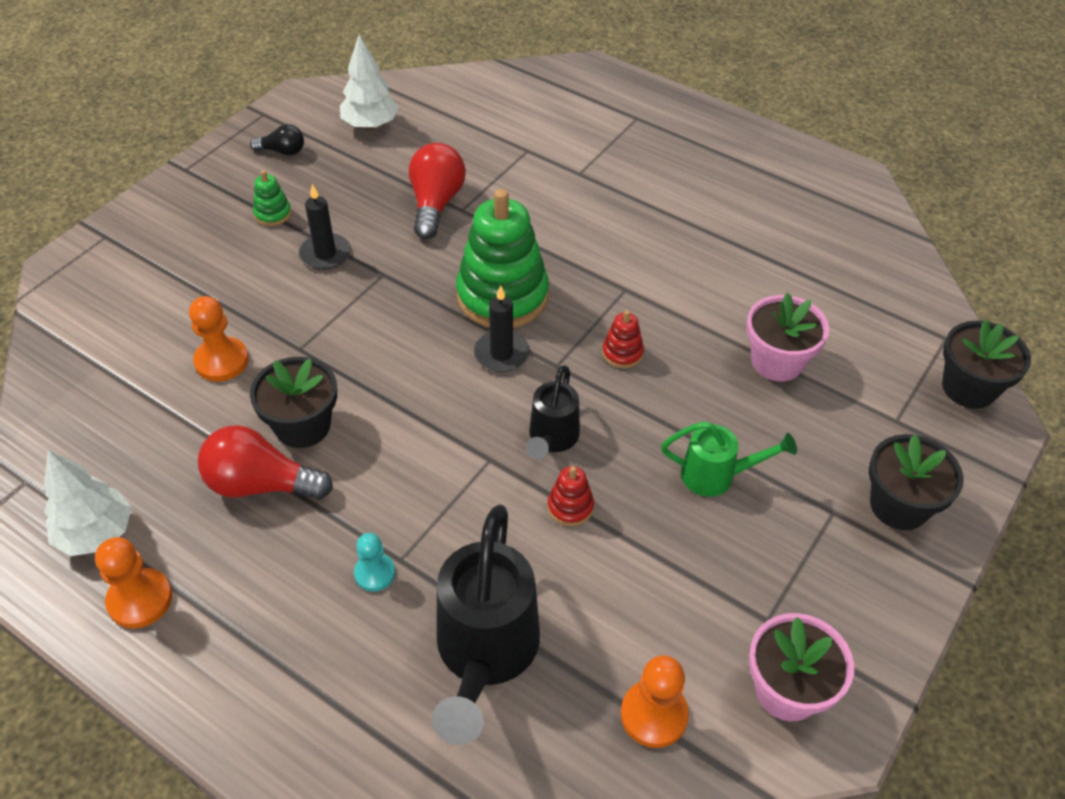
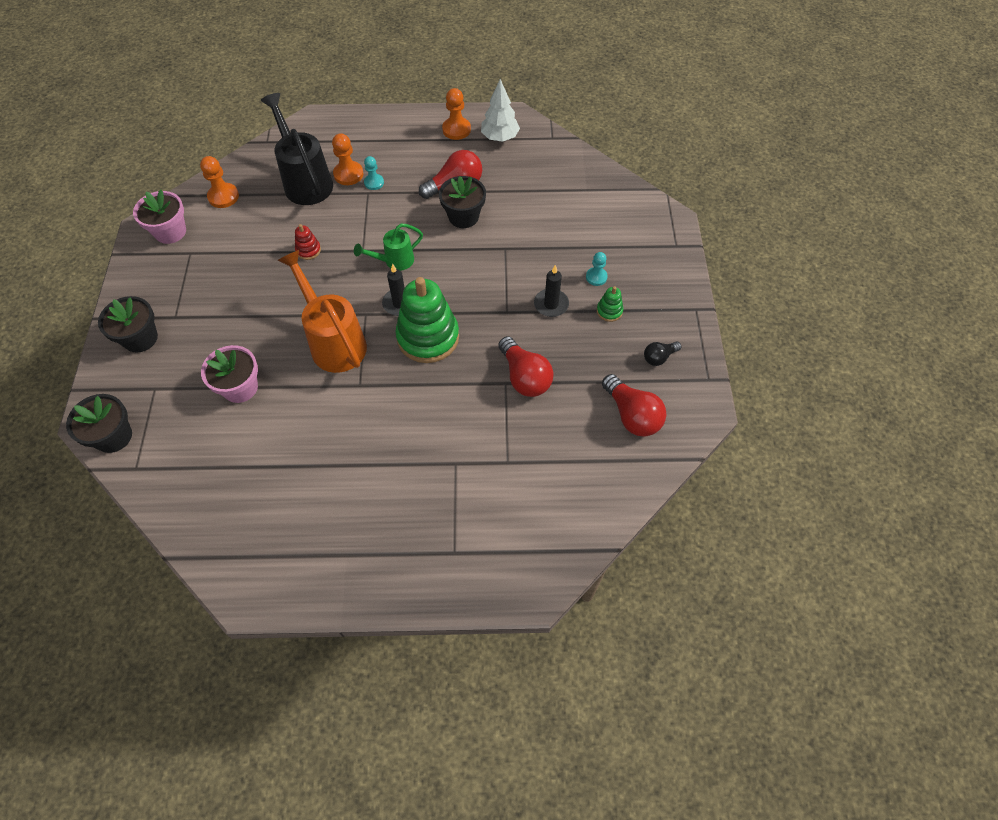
camera: 145 degrees right, 10 degrees up
(221, 361) = (534, 222): orange pawn -> orange pawn (348, 174)
(239, 253) = (596, 277): none -> turquoise pawn
(370, 125) = (632, 415): white tree -> red light bulb
(552, 439) = (339, 275): black watering can -> none
(622, 353) = (334, 341): red stacking toy -> orange watering can
(716, 476) = (244, 302): green watering can -> green watering can (394, 261)

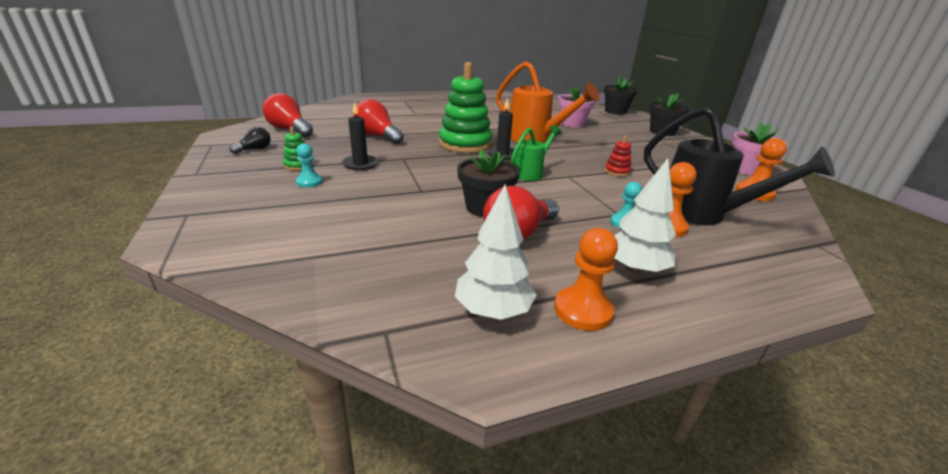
camera: 160 degrees right, 30 degrees down
(406, 146) = (634, 269): none -> white tree

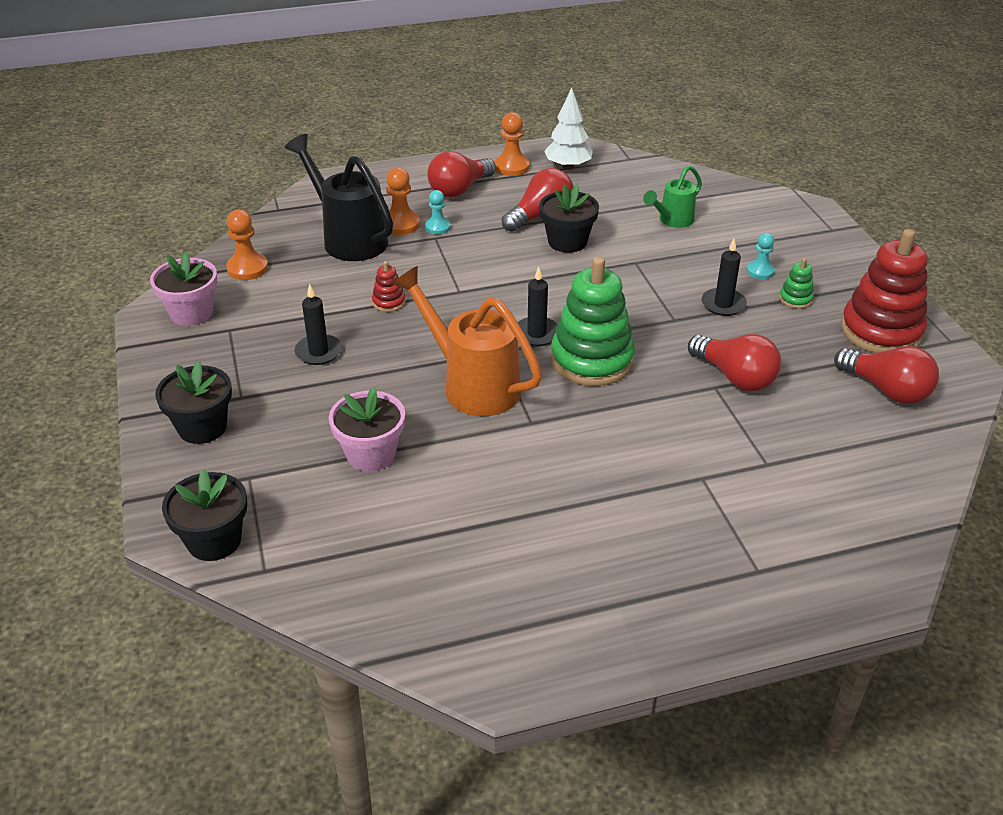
camera: 175 degrees left, 10 degrees up
(255, 149) = (881, 331): black light bulb -> red stacking toy
(530, 173) = (506, 295): green watering can -> green watering can (672, 220)
(634, 269) = (459, 189): white tree -> red light bulb
(637, 152) = (318, 352): none -> black candle

